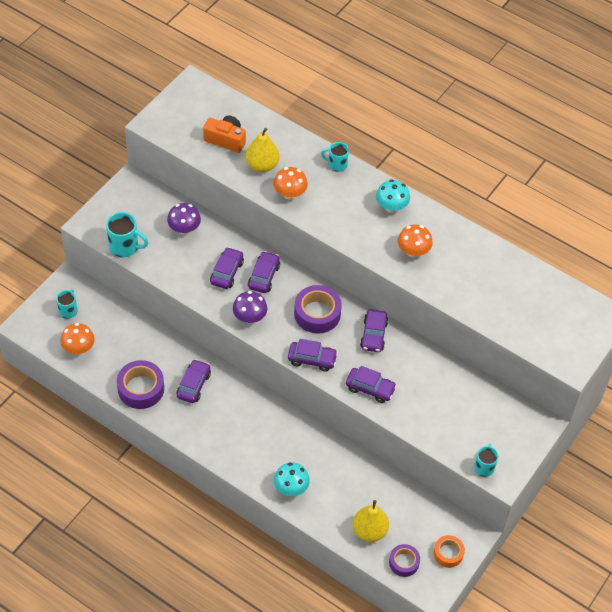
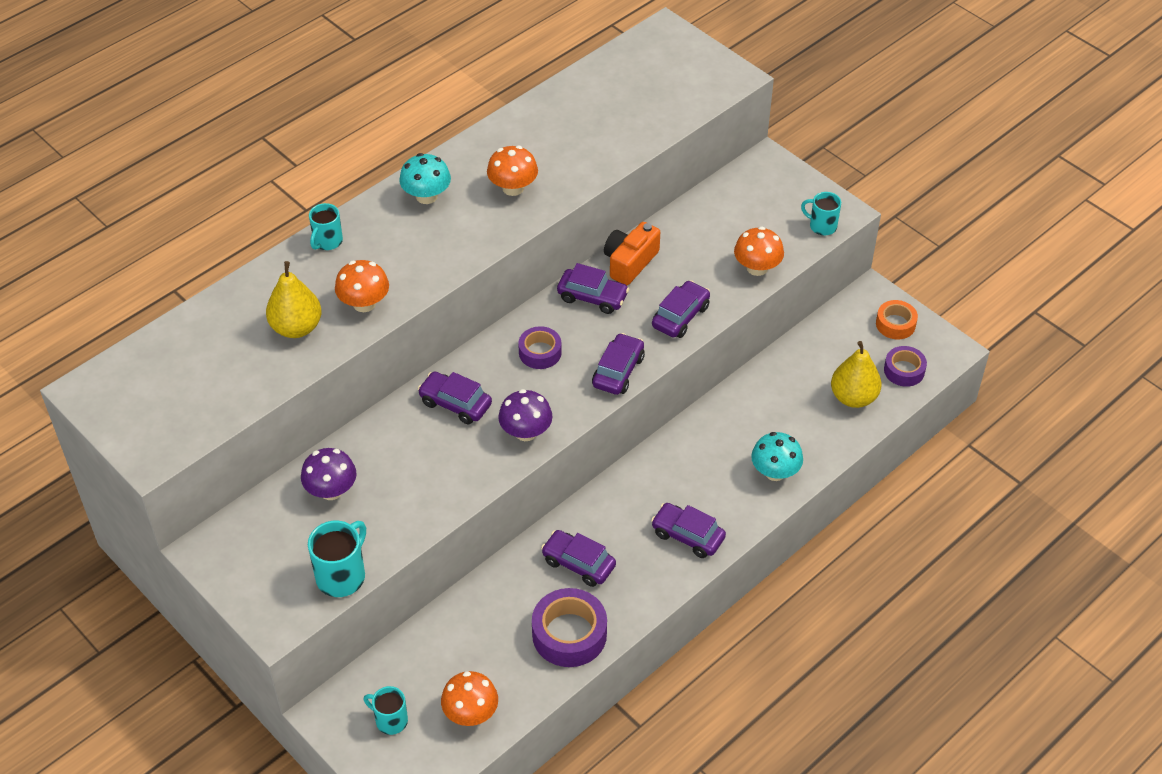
camera: 75 degrees left, 5 degrees down
(226, 139) = (226, 364): orange camera -> orange camera (630, 262)
(227, 272) = (434, 448): purple car -> purple car (688, 536)
(317, 314) = (540, 352): purple tape -> purple tape, size x0.61
(429, 429) = (757, 268): none -> orange mushroom

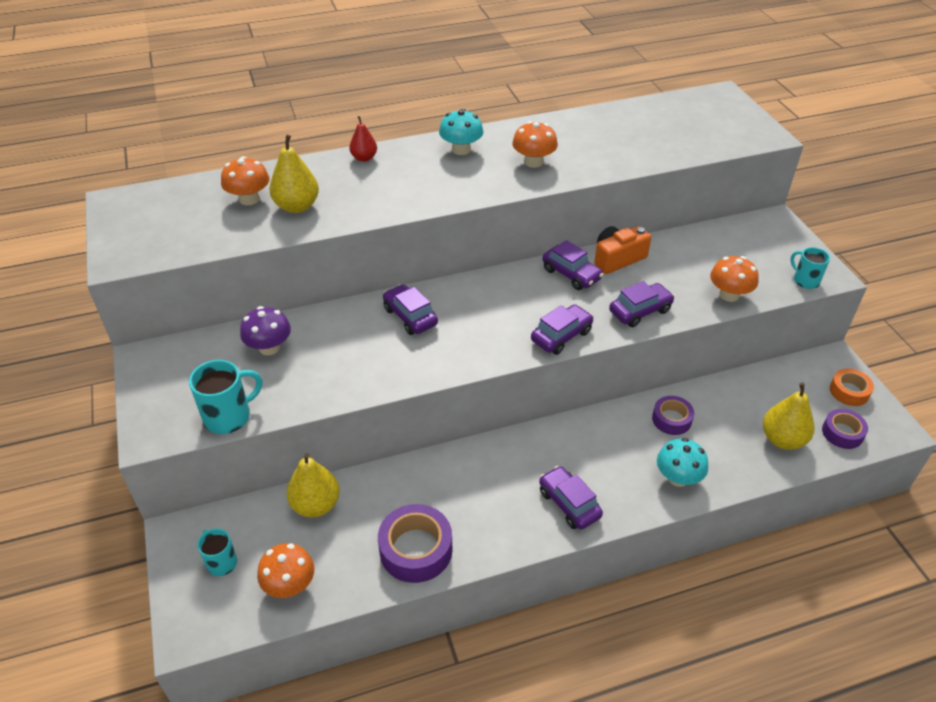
camera: 25 degrees right, 5 degrees down
(327, 241) = (364, 158): turquoise mug -> red pear
(364, 303) = (360, 205): orange mushroom -> orange mushroom (249, 199)
(447, 632) = (316, 505): none -> yellow pear
(526, 432) = (454, 357): purple mushroom -> none
(540, 352) = (503, 301): purple tape -> purple tape (671, 419)
(578, 563) = (459, 491): purple car -> none

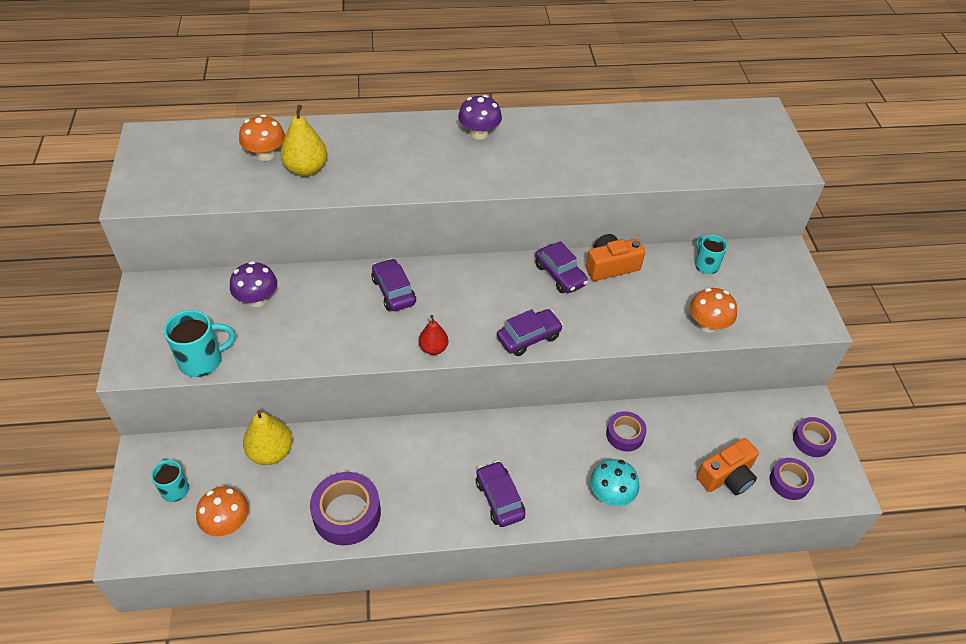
camera: 10 degrees right, 5 degrees up
(364, 158) = (384, 128): red pear -> red pear (433, 348)
(461, 149) = (479, 133): turquoise mushroom -> purple mushroom
(533, 162) = (544, 158): orange mushroom -> none
(640, 311) = (613, 326): purple car -> none
(782, 439) = (726, 476): yellow pear -> orange camera
(805, 280) = (791, 323): turquoise mug -> turquoise mug (705, 265)
(849, 391) = (812, 440): orange tape -> purple tape

